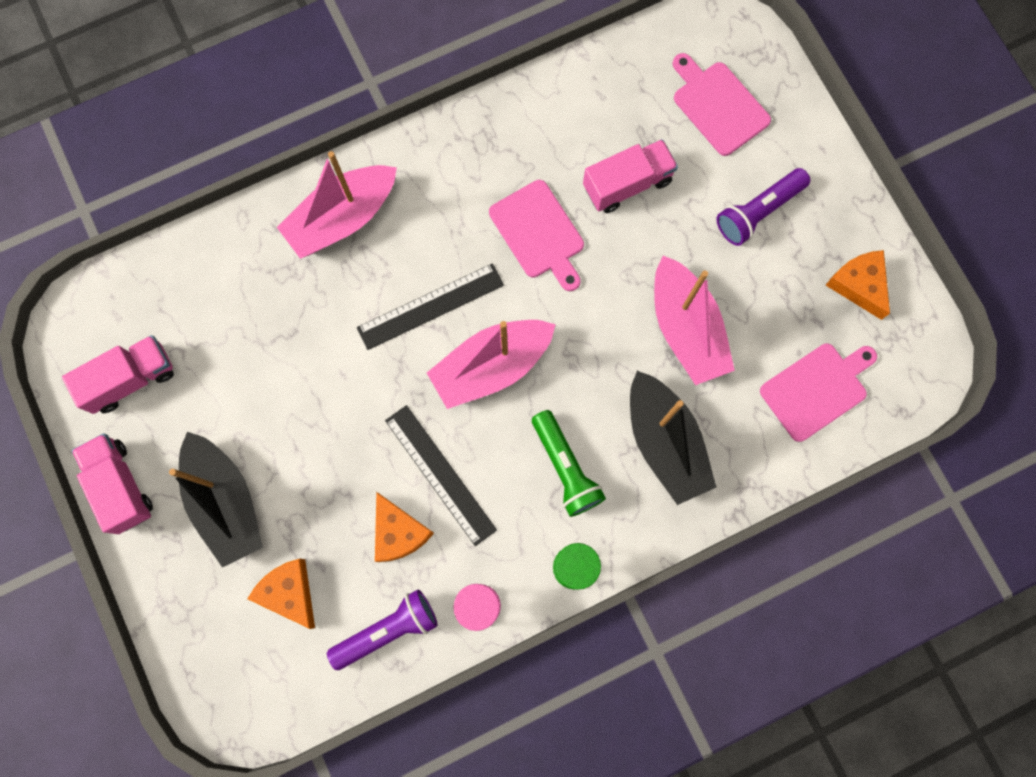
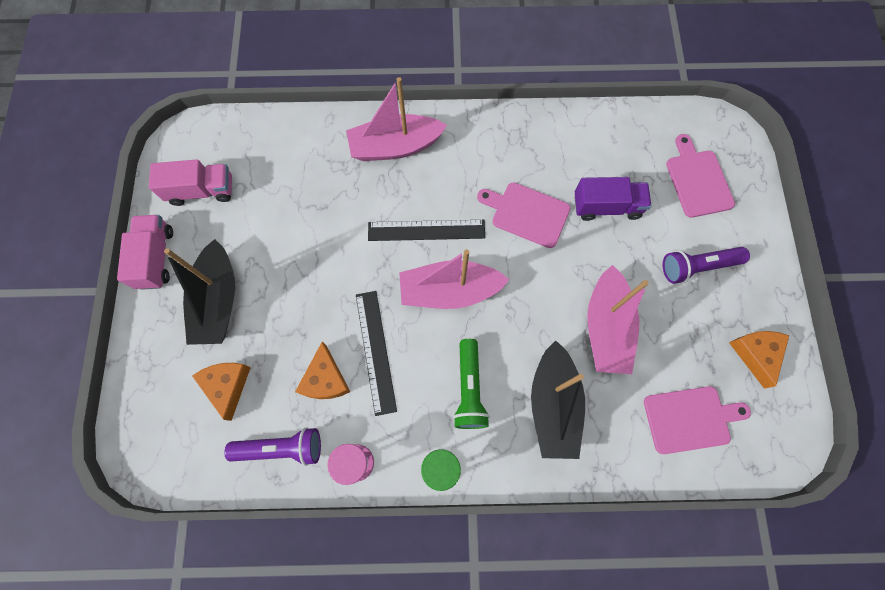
camera: 25 degrees right, 5 degrees down
(539, 233) = (527, 213): pink cutting board -> pink cutting board turned 120 degrees clockwise
(627, 184) = (606, 207): pink truck -> purple truck

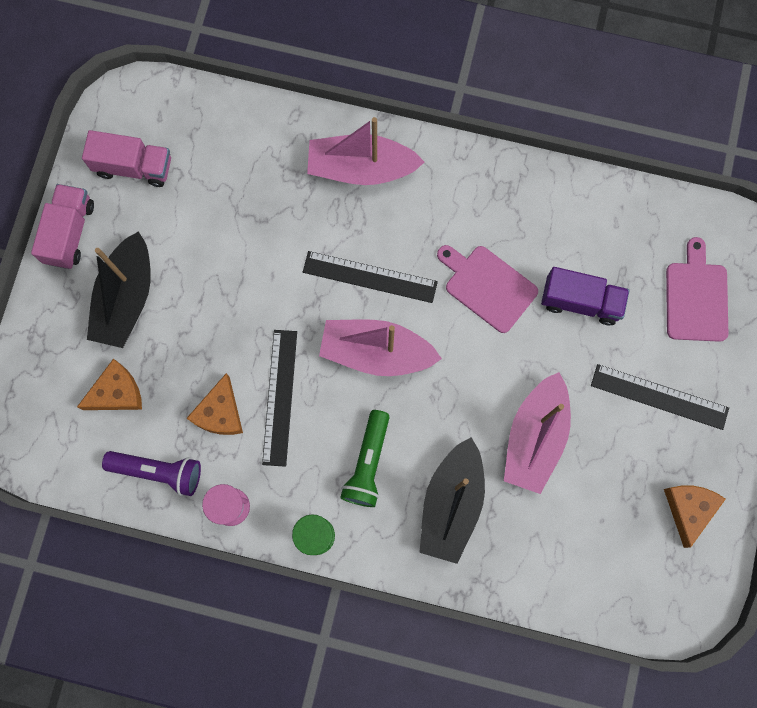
camera: 15 degrees right, 5 degrees up
(227, 386) = (117, 392): orange cheese -> orange cheese turned 60 degrees clockwise
(690, 419) = (592, 557): pink cutting board -> none
(697, 267) = (659, 397): purple flashlight -> black ruler

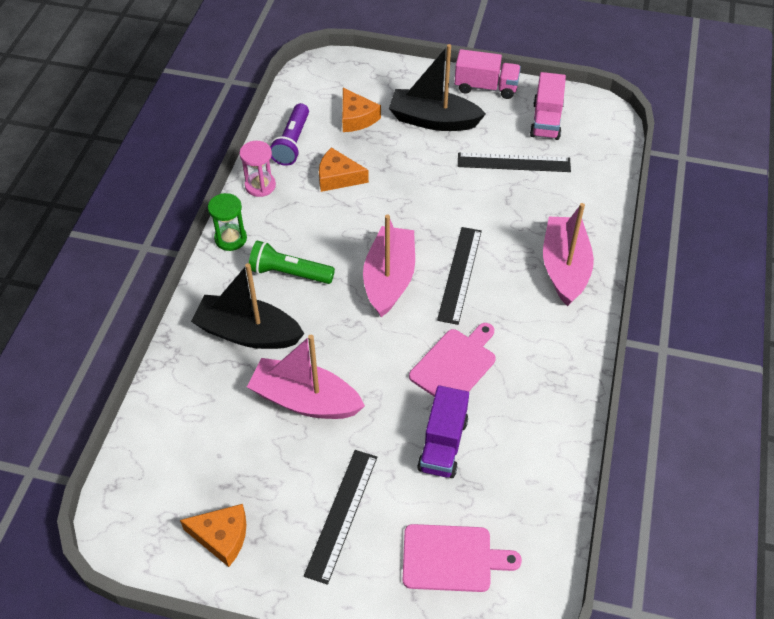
camera: 90 degrees right, 25 degrees down
(280, 397) = (350, 214): black ruler -> black ruler (513, 163)

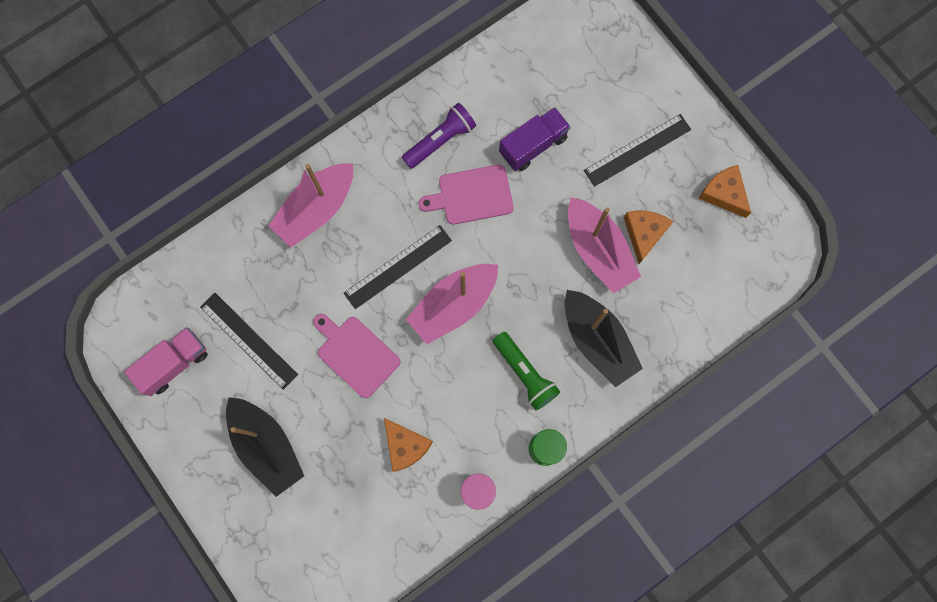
camera: 140 degrees left, 25 degrees up
(292, 143) = (411, 522): purple flashlight -> purple flashlight (440, 140)
(356, 118) = (329, 507): orange cheese -> orange cheese (644, 233)
(452, 558) = (592, 72): pink cutting board -> pink cutting board (356, 354)
(486, 87) = (182, 448): pink truck -> none

